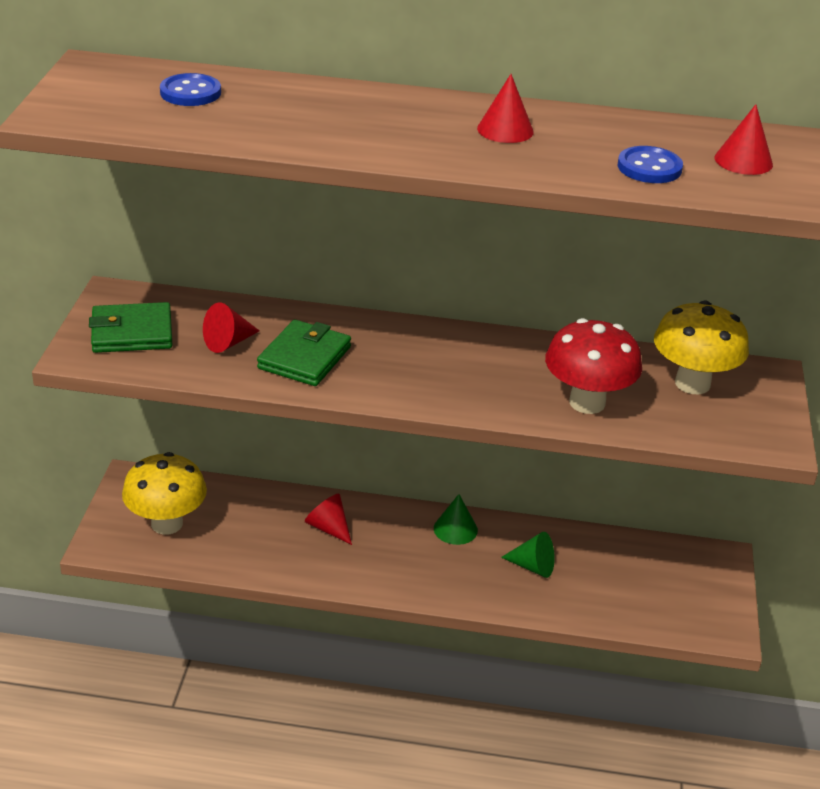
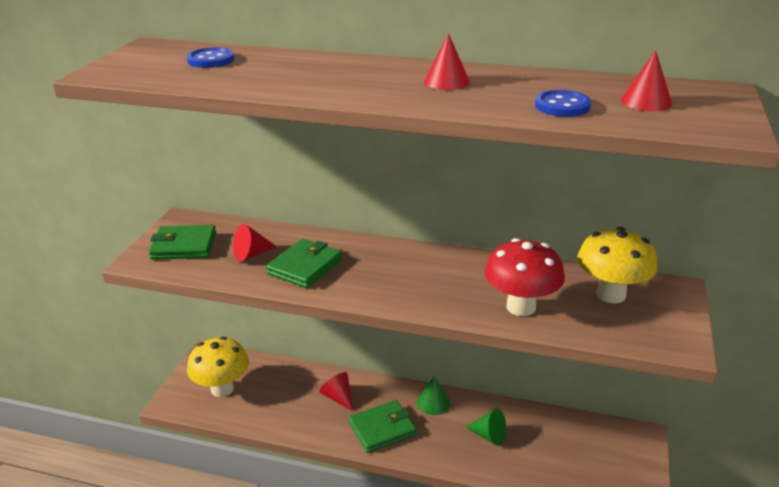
camera: 10 degrees right, 5 degrees down
(395, 565) = (382, 429): none -> green wallet

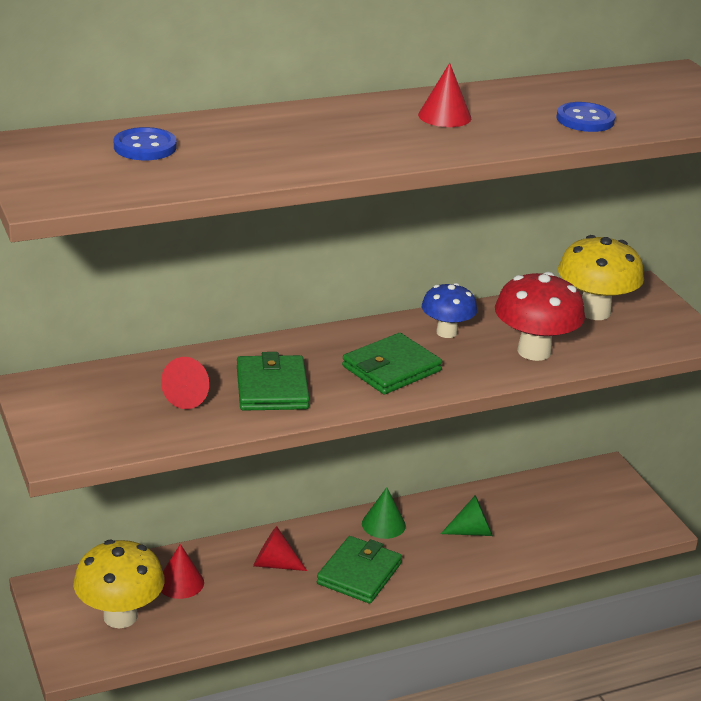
camera: 40 degrees left, 0 degrees up
(184, 246) = (90, 416): green wallet -> green wallet (391, 369)
(471, 271) = (446, 332): none -> blue mushroom
(646, 101) = (640, 98): red cone -> red cone (180, 583)

